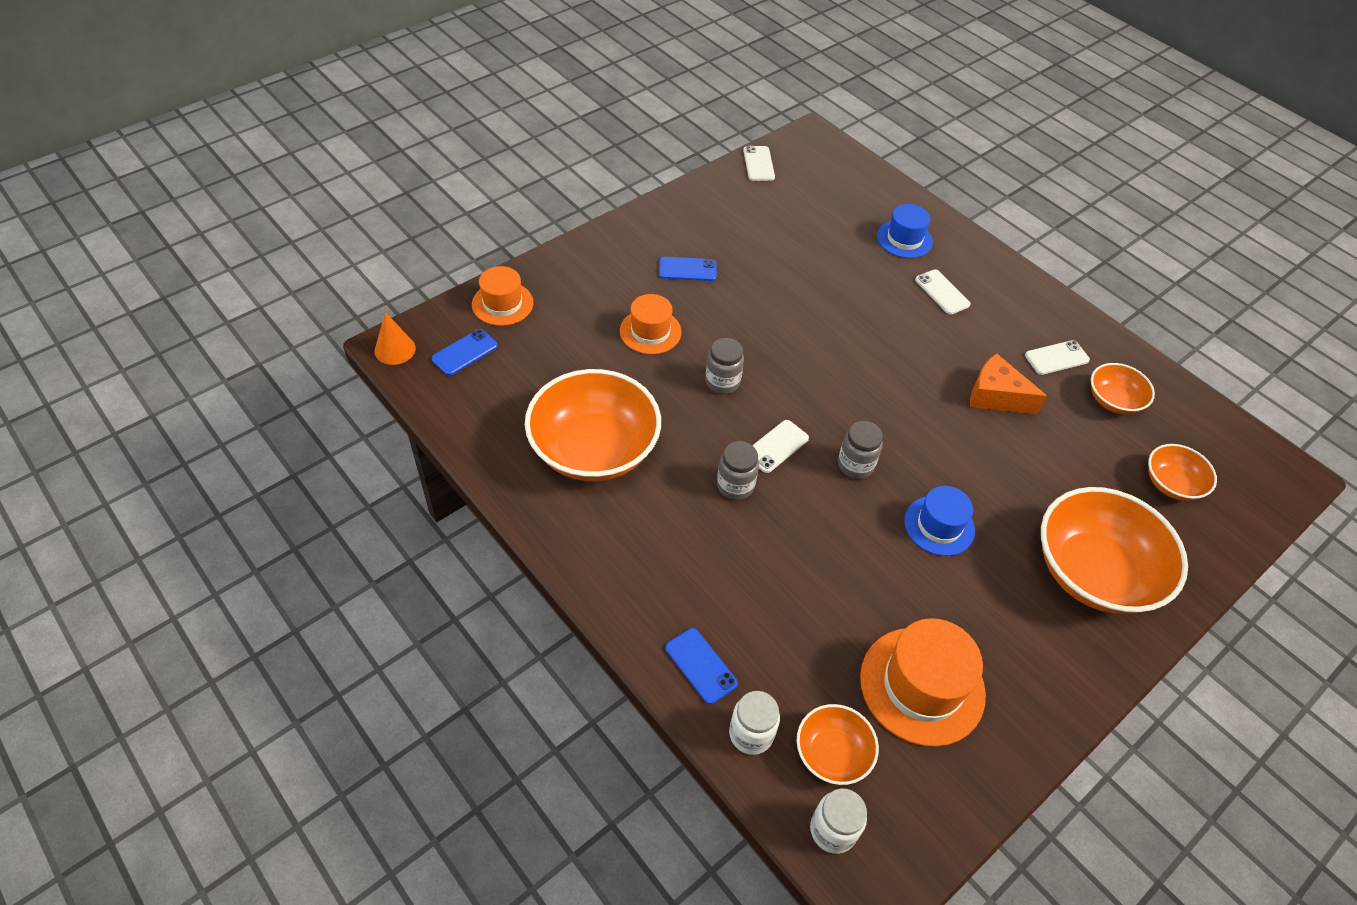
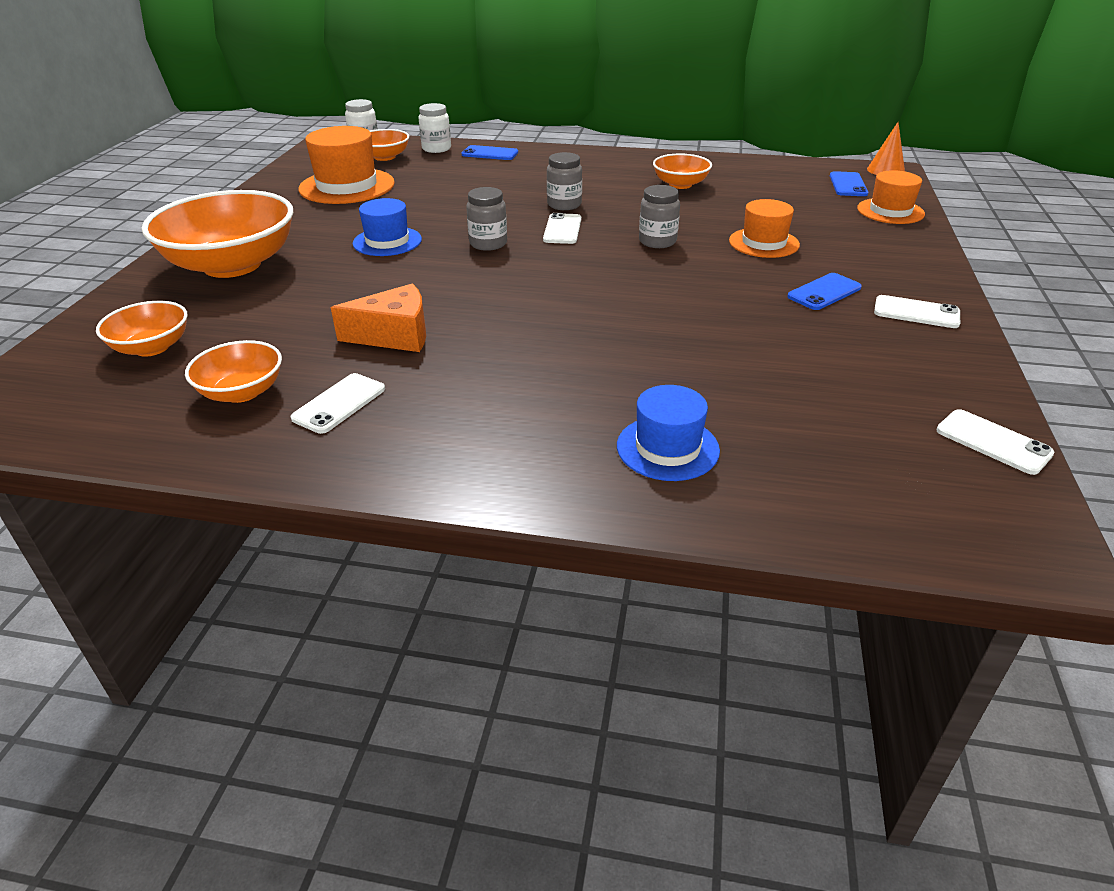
camera: 145 degrees right, 15 degrees down
(594, 449) = (680, 184): orange bowl -> orange bowl, size x0.51
(942, 292) = (546, 405): white phone -> white phone (916, 312)

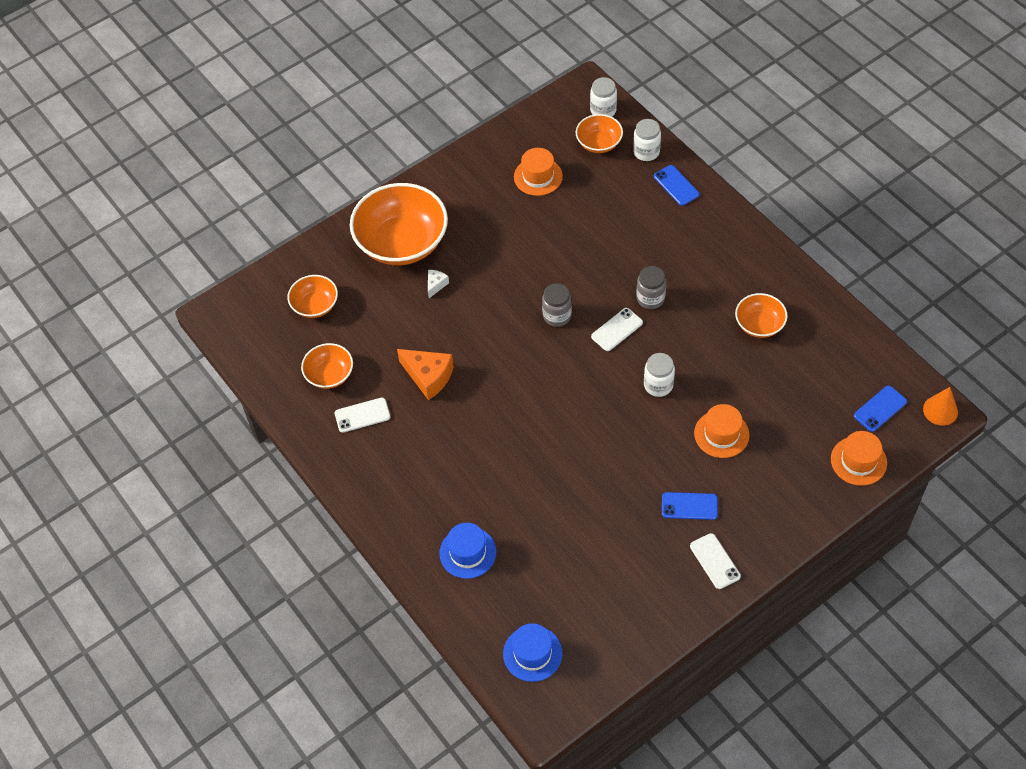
camera: 45 degrees right, 20 degrees up
(315, 275) = (436, 285): none -> white cheese
(347, 186) = (538, 176): orange hat -> orange hat, size x0.63
(387, 241) = (503, 272): blue hat -> blue hat (532, 653)
(657, 241) = (658, 385): grey jar -> white jar
(993, 442) = (611, 663): white phone -> none

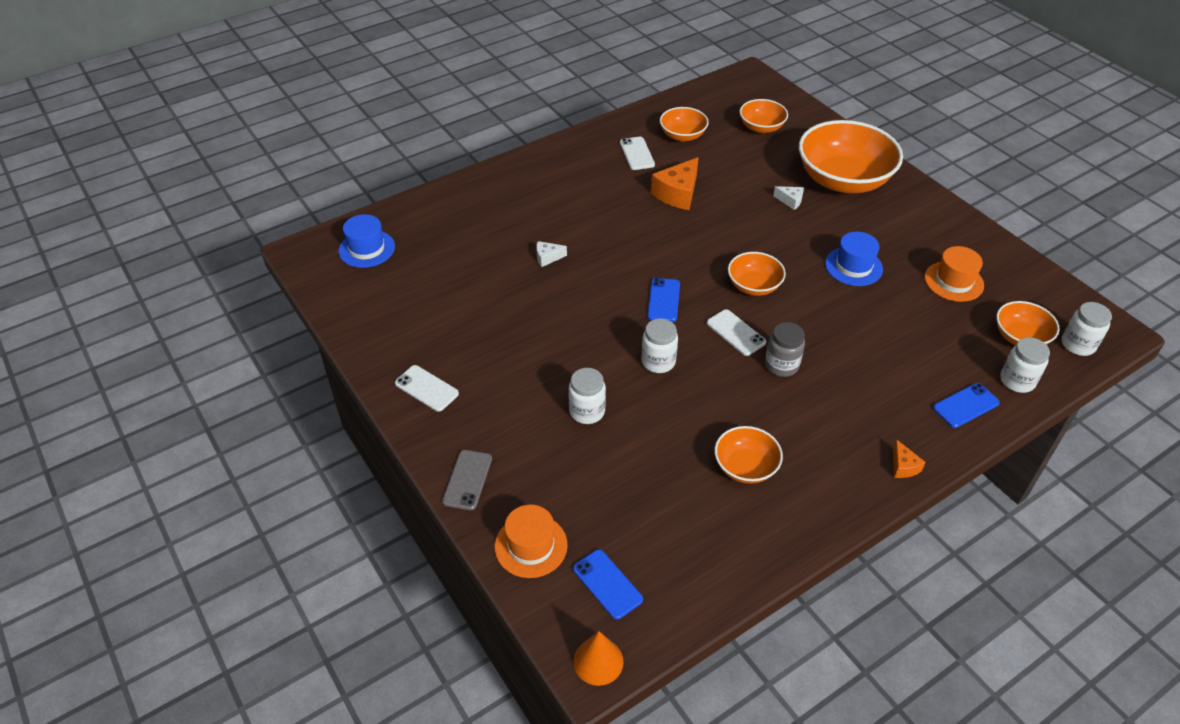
camera: 90 degrees right, 10 degrees down
(468, 552) = (480, 213): blue hat -> blue hat (853, 266)
(533, 482) = (547, 258): none -> white cheese
(557, 316) = (754, 286): grey jar -> orange bowl
(689, 506) = (498, 374): blue phone -> blue phone (664, 300)
(715, 561) = (426, 388): white phone -> white phone turned 60 degrees clockwise
(721, 434) = (587, 411): orange hat -> white jar
(741, 228) = (903, 466): none -> orange cheese
(807, 513) = (467, 480): none -> grey phone

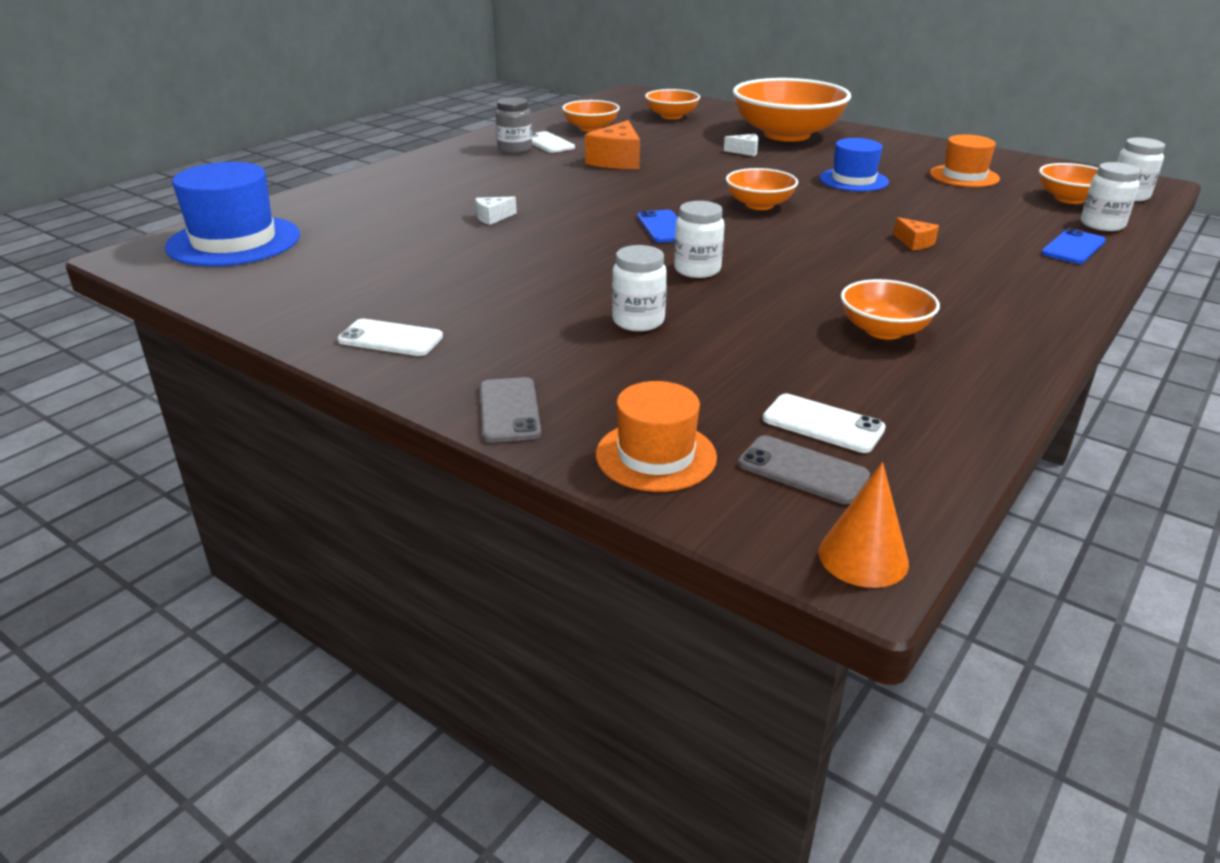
camera: 20 degrees left, 15 degrees down
(367, 249) = (234, 241): blue hat -> blue hat, size x1.59
(607, 584) = (803, 470): blue phone -> grey phone
(736, 333) = (770, 237): white phone -> white phone (823, 424)
(781, 365) = (846, 251): grey jar -> grey jar (514, 149)
(903, 466) = (1062, 298): orange cheese -> orange cheese (914, 243)

